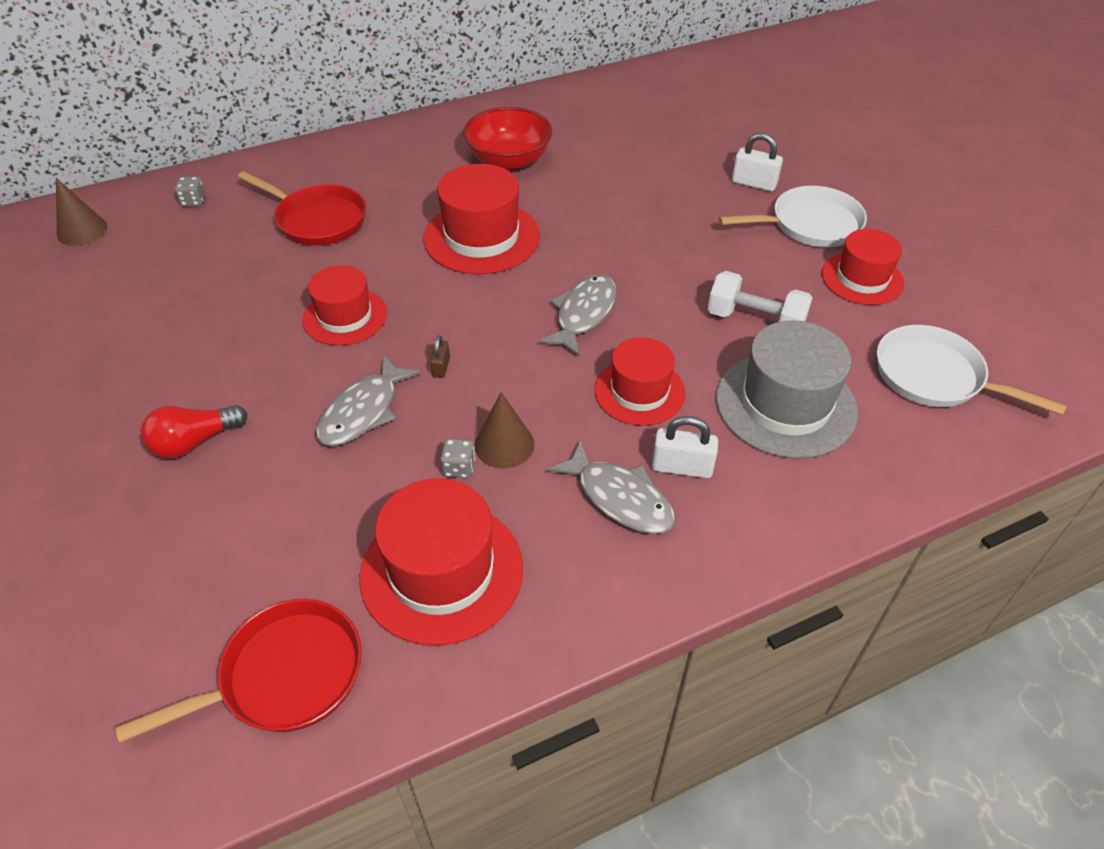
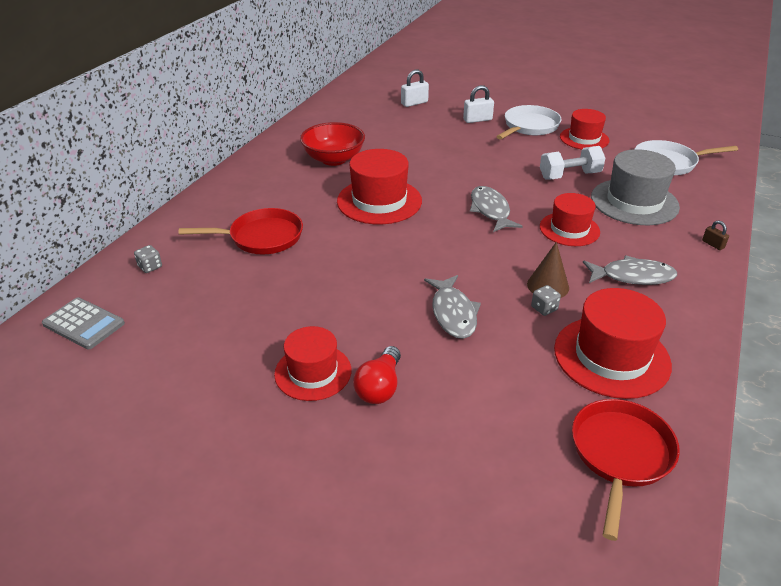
camera: 40 degrees left, 10 degrees down
(82, 230) = (83, 324): brown cone -> grey calculator
(345, 316) = (364, 275): red hat -> red hat (313, 372)
(441, 367) = (459, 270): brown padlock -> brown padlock (713, 244)
(682, 467) = (636, 249): white padlock -> white padlock (414, 103)

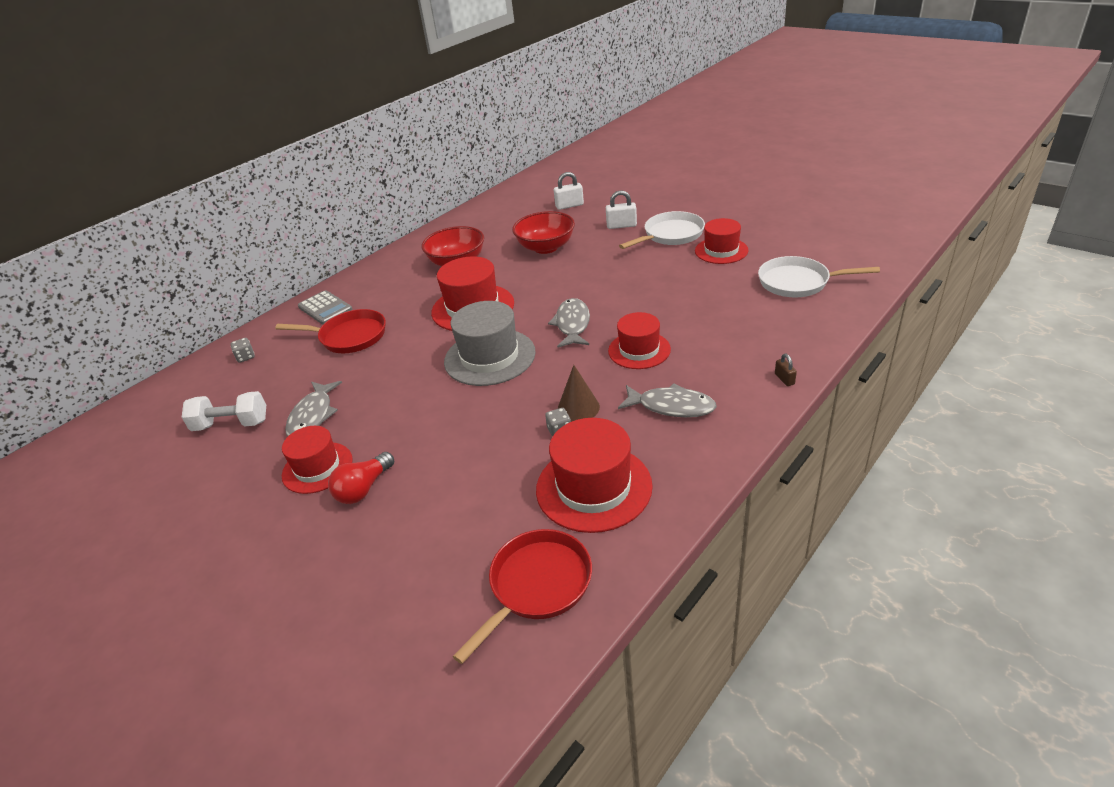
camera: 20 degrees right, 0 degrees up
(83, 324) = (169, 403): grey calculator -> grey calculator (325, 308)
(416, 141) = (546, 247): none -> red bowl
(453, 313) = (471, 426): grey fish -> grey fish (313, 416)
(569, 175) = (678, 291): white dumbbell -> white dumbbell (231, 424)
(634, 202) = (728, 325): grey hat -> grey hat (490, 357)

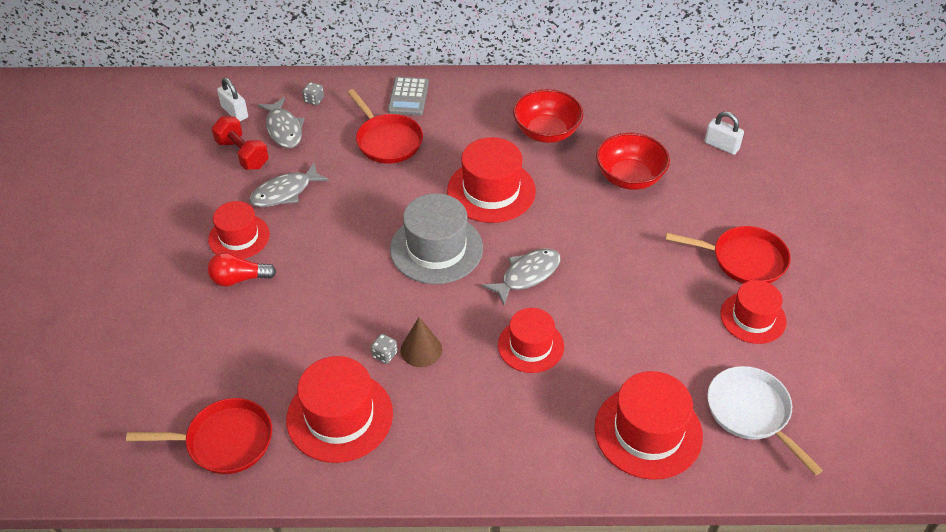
camera: 45 degrees right, 10 degrees up
(231, 424) = (242, 154): white dumbbell -> red dumbbell
(621, 225) = (723, 210): white padlock -> white padlock (235, 112)
(670, 235) = (743, 260): white pan -> red pan
(671, 406) = (473, 413): grey fish -> grey fish (284, 129)
(773, 330) = (648, 432): none -> red hat
(784, 379) = (577, 477): brown padlock -> none

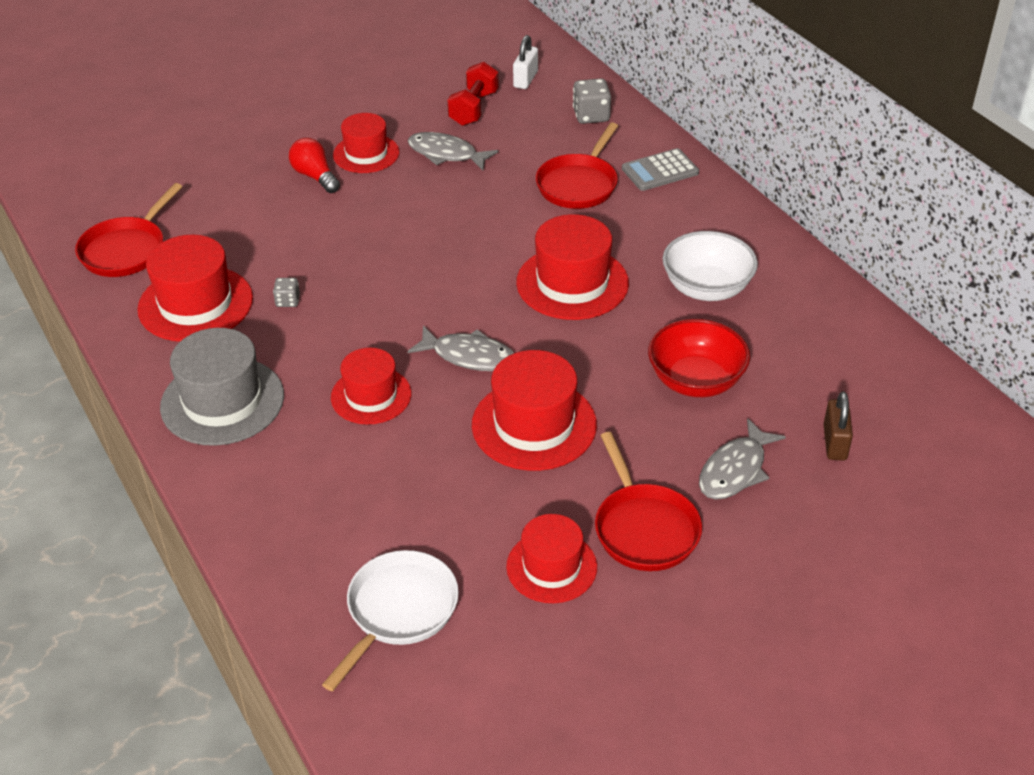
camera: 60 degrees right, 5 degrees down
(224, 441) = (126, 249): red pan -> red pan turned 60 degrees clockwise
(284, 129) = (531, 116): grey fish -> grey fish (735, 470)
(314, 100) = (591, 116): grey dice -> grey dice, size x1.72
(421, 350) = (311, 322): brown cone -> none
(436, 248) = (453, 278): grey hat -> grey hat (222, 401)
(546, 132) = (706, 288): red bowl -> white bowl
(648, 432) = (313, 529): red hat -> red hat (534, 425)
(721, 146) = (834, 443): white padlock -> brown padlock

